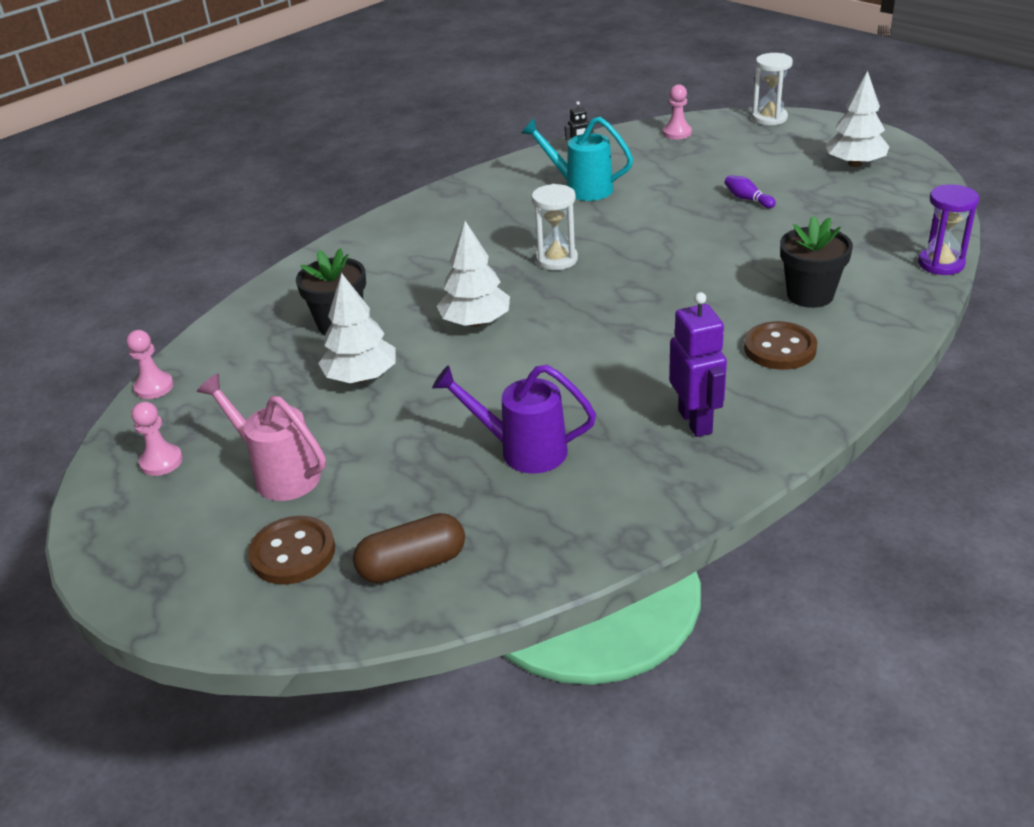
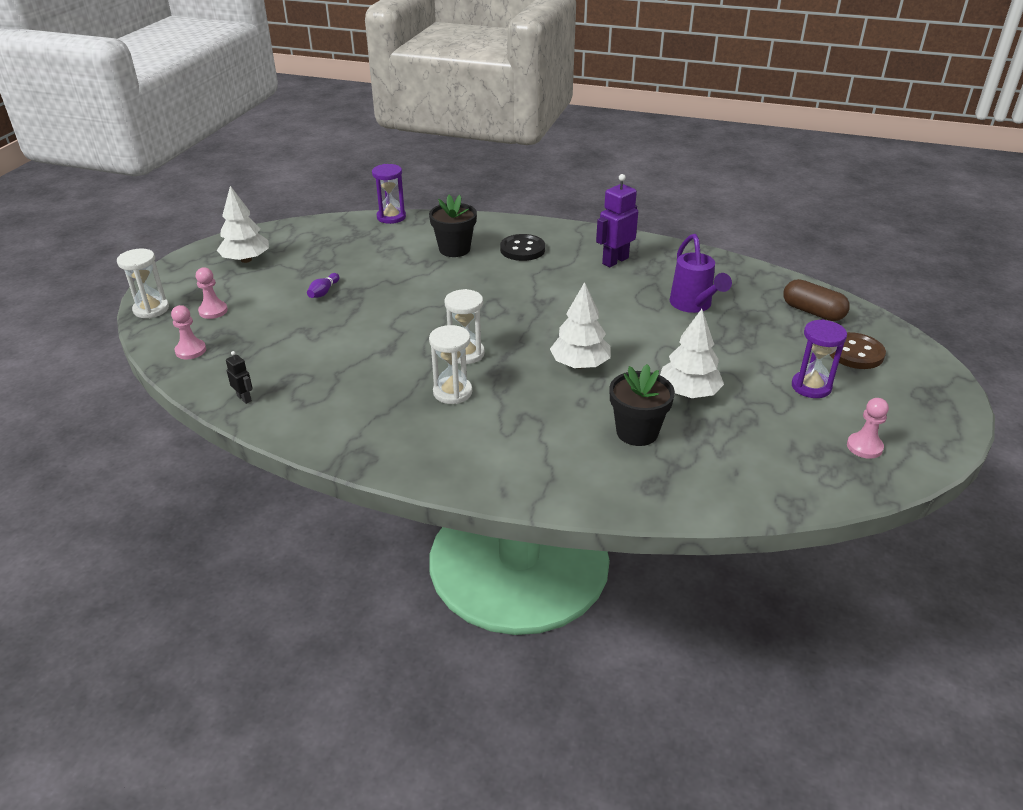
camera: 120 degrees left, 0 degrees up
(154, 387) = (807, 501): pink pawn -> pink pawn (213, 311)
(278, 473) = (811, 387): pink watering can -> purple hourglass
(498, 241) = (452, 392): none -> white hourglass
(581, 188) = (330, 375): turquoise watering can -> none
(780, 348) = (522, 249): brown button -> black button

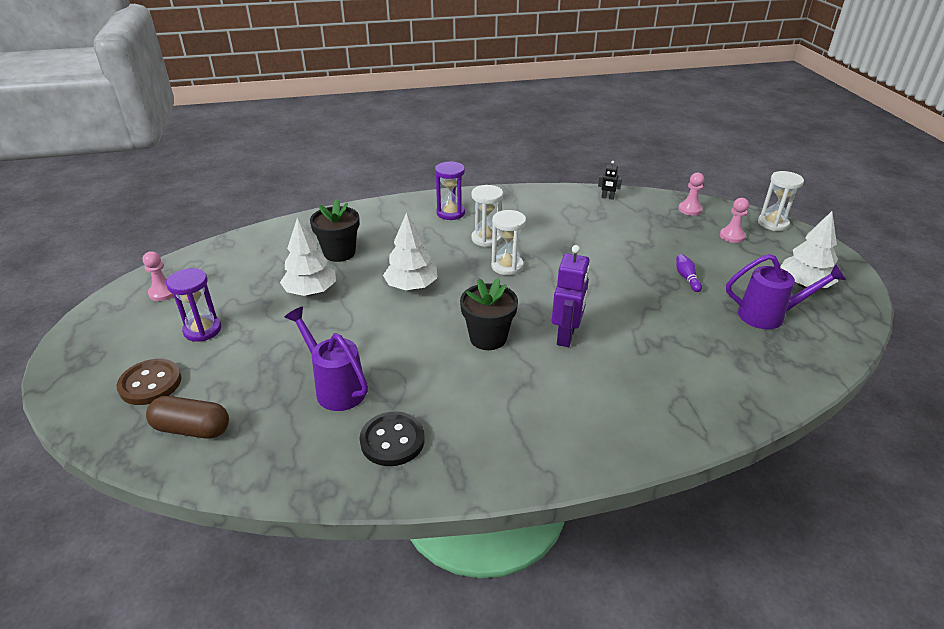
camera: 150 degrees right, 0 degrees up
(315, 251) = (769, 316): none -> purple watering can
(391, 217) = (787, 397): purple hourglass -> purple hourglass (450, 213)
(454, 249) = (650, 372): black flower pot -> black flower pot (488, 338)
(522, 249) = (581, 403): black button -> black button (392, 440)
(615, 261) = (460, 427): purple robot -> purple robot (566, 336)

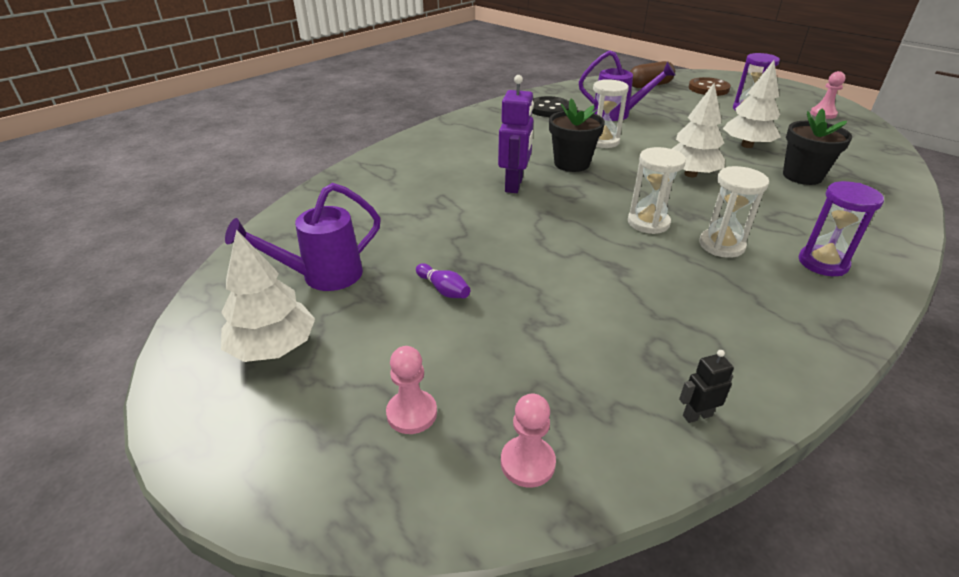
camera: 145 degrees right, 0 degrees up
(566, 336) = (514, 185): purple robot -> purple robot turned 150 degrees counterclockwise
(773, 223) = (337, 506): white hourglass -> white hourglass (603, 141)

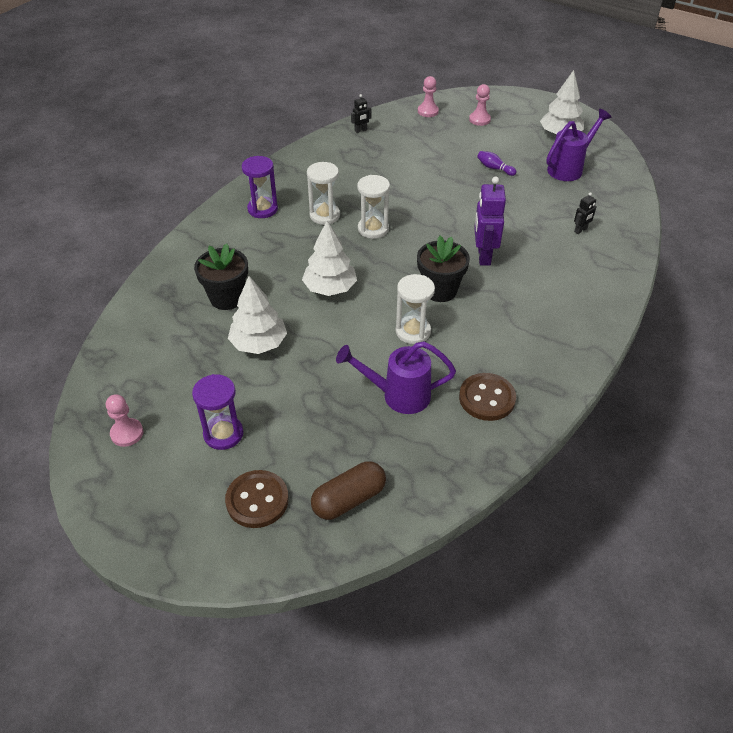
camera: 170 degrees right, 10 degrees up
(383, 198) = (580, 230): none -> black robot
(549, 109) = (487, 398): black button -> brown button

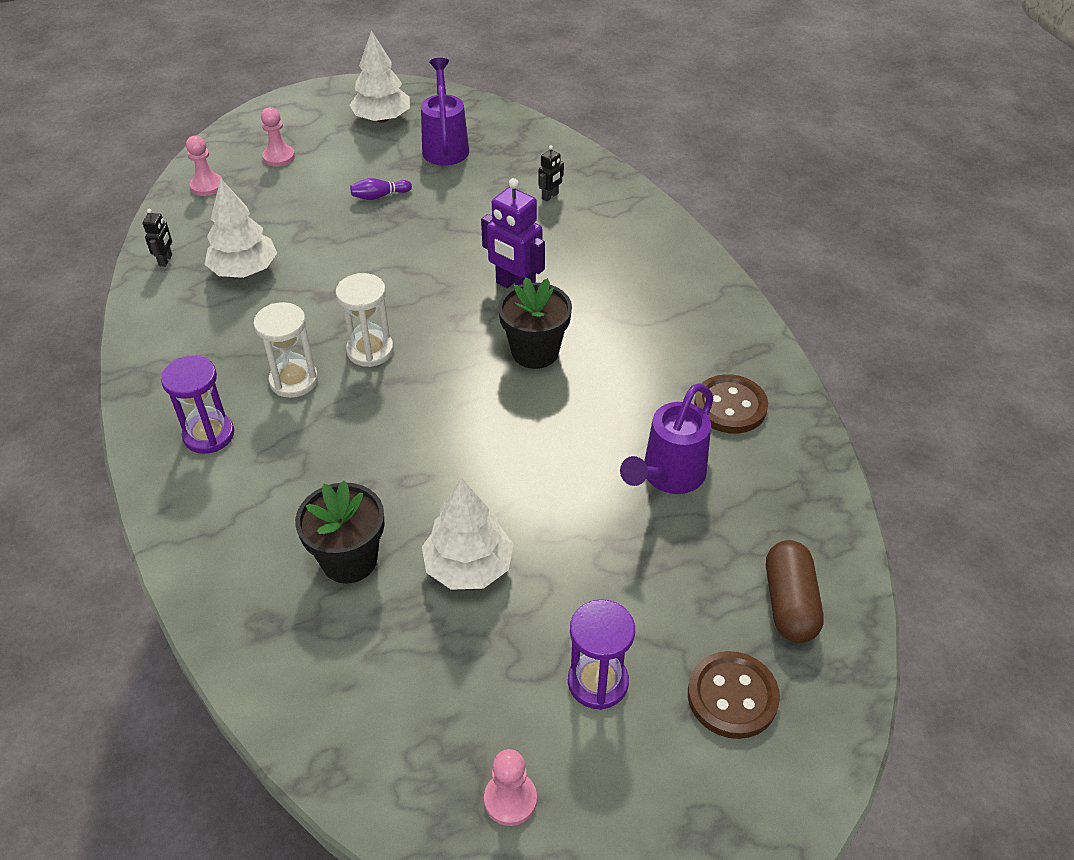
camera: 55 degrees left, 0 degrees up
(330, 288) = (435, 445): white tree -> white tree (244, 270)
(413, 331) = (580, 410): white hourglass -> none
(580, 230) = (550, 196): black robot -> black robot turned 45 degrees clockwise

